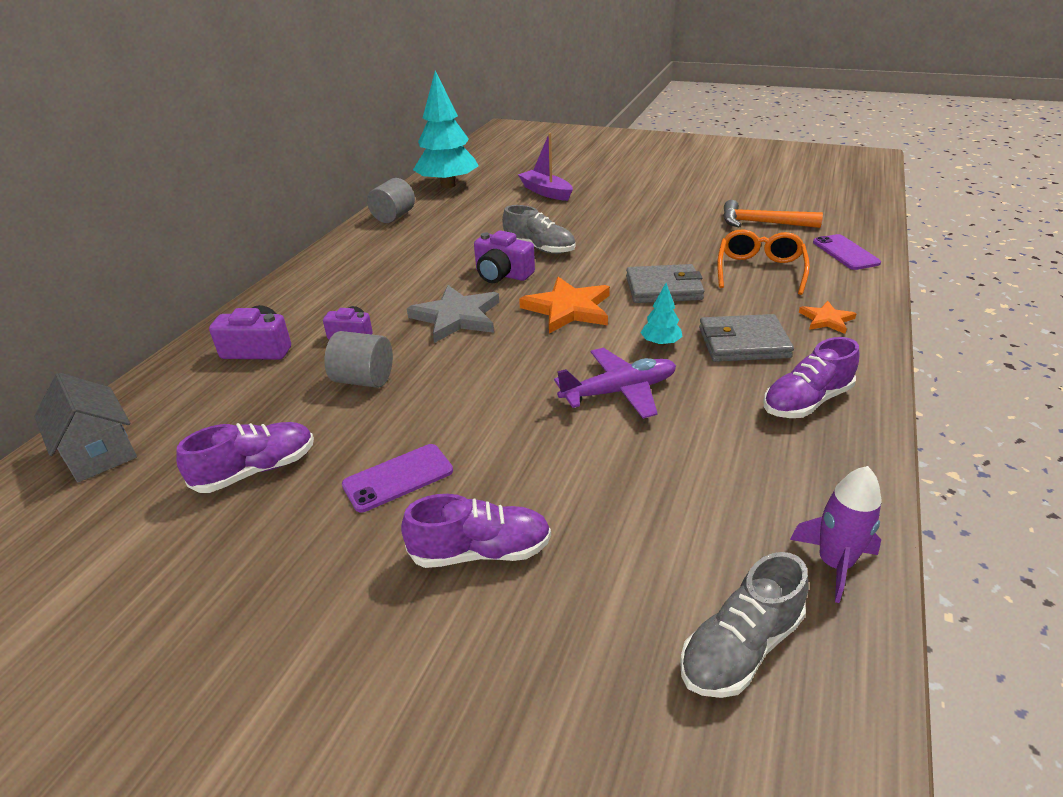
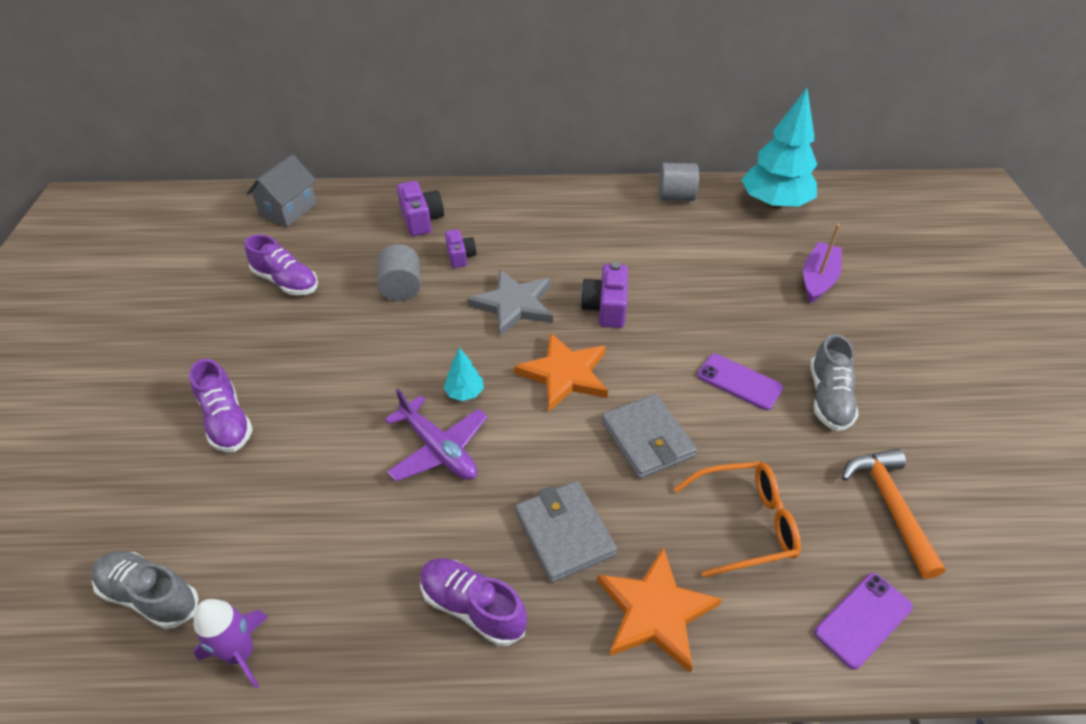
camera: 65 degrees right, 10 degrees up
(398, 478) = (292, 351): purple phone -> purple phone (739, 382)
(539, 248) = (676, 316): grey shoe -> grey shoe (828, 398)
(660, 343) = (533, 461): turquoise tree -> turquoise tree (464, 393)
(826, 320) = (655, 612): orange star -> orange star, size x1.83

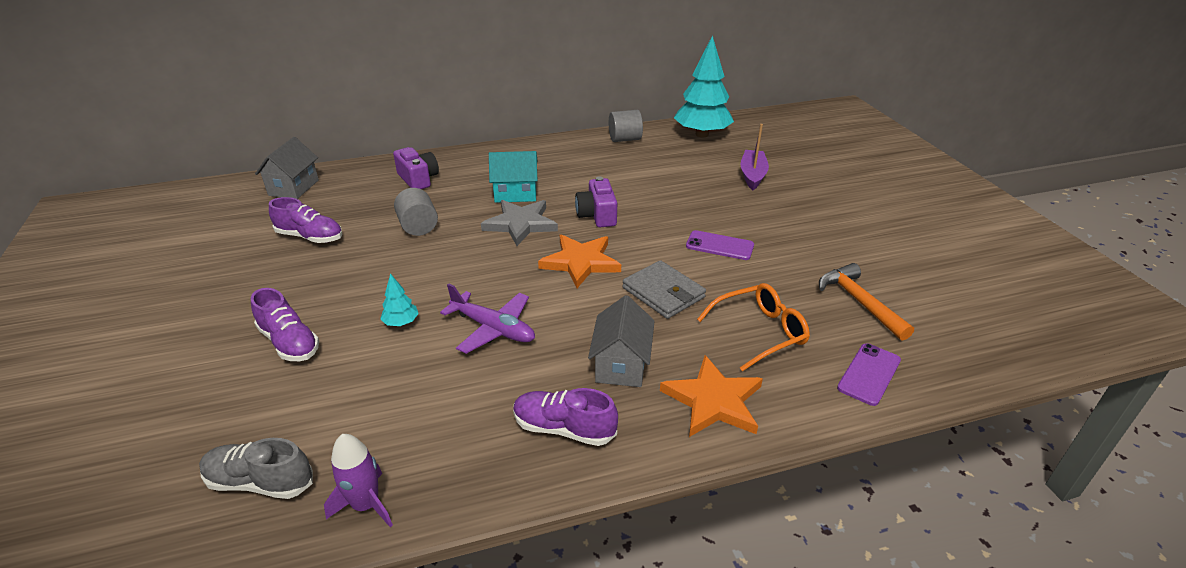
camera: 15 degrees left, 10 degrees down
(460, 256) = (462, 199): purple camera -> none
(464, 393) = (501, 288): turquoise tree -> turquoise tree (401, 323)
(522, 259) = (515, 194): none -> turquoise house
(564, 533) = (621, 365): grey wallet -> grey house
(828, 398) = (789, 245): grey shoe -> none

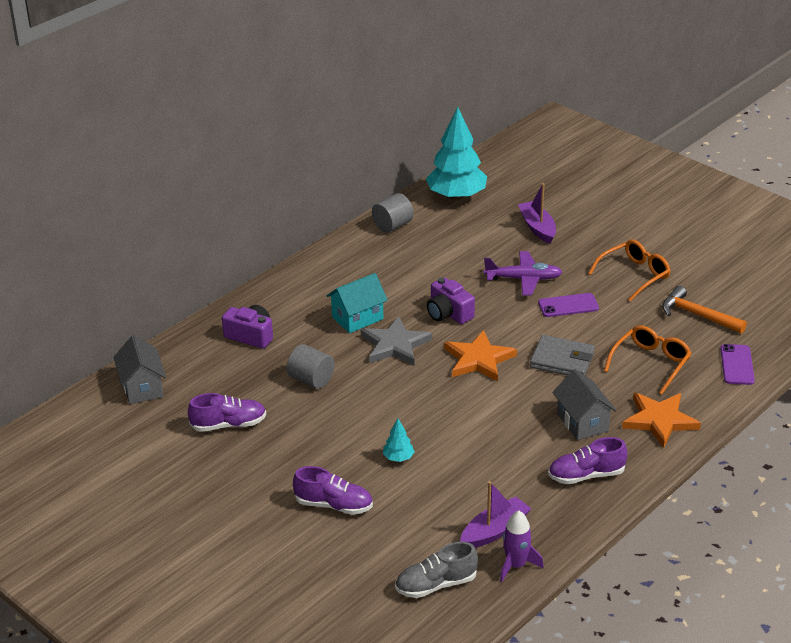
camera: 30 degrees left, 0 degrees up
(395, 447) = (495, 531): none -> purple boat
(493, 329) = (470, 434): purple plane -> purple plane (523, 279)
(816, 241) = (634, 275): none -> orange glasses

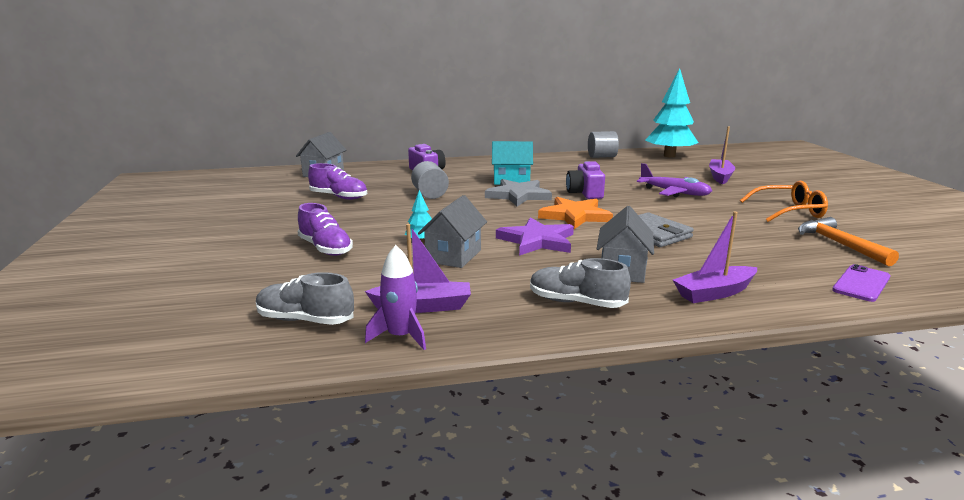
camera: 35 degrees right, 15 degrees down
(446, 464) = (453, 256): none -> grey house
(486, 412) = (537, 241): none -> purple star
(568, 306) = (699, 211): purple phone -> none
(586, 475) = (576, 302): purple shoe -> grey shoe
(650, 363) = (748, 257): orange glasses -> none
(659, 420) = (714, 293): orange star -> purple boat

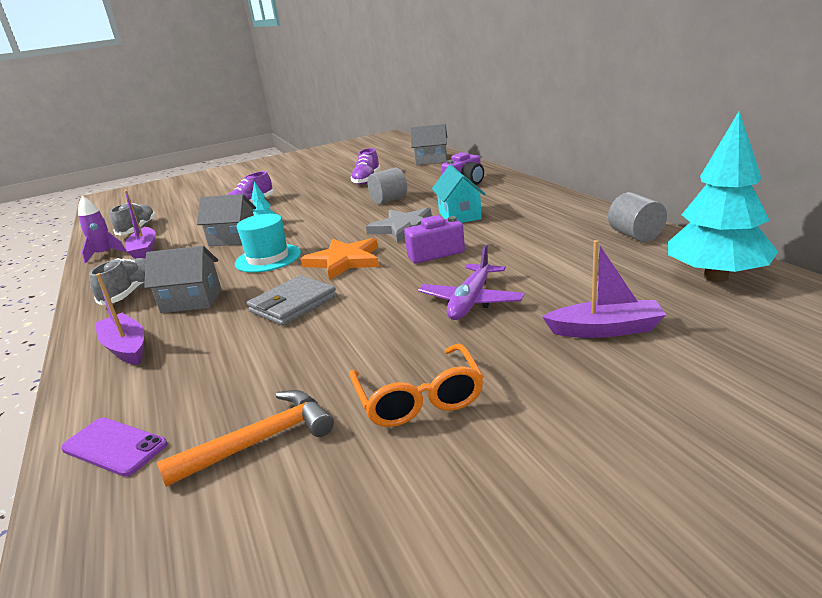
camera: 80 degrees right, 5 degrees up
(537, 241) = (268, 258): purple star -> turquoise hat

